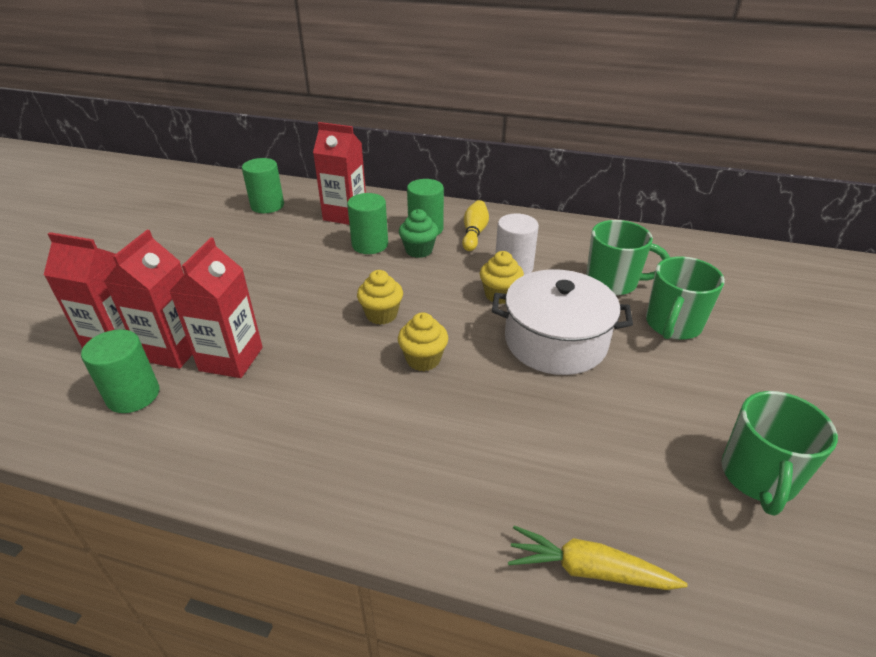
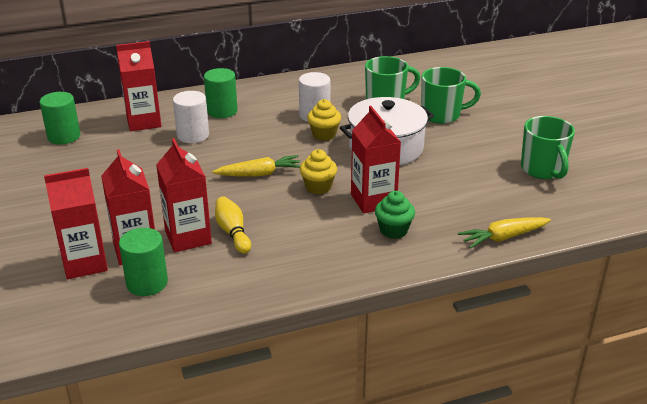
camera: 35 degrees left, 5 degrees down
(370, 245) = (193, 135): green cylinder -> white cylinder
(381, 315) = (259, 174): yellow cupcake -> yellow carrot
(419, 250) = (235, 127): green cupcake -> green cupcake (393, 230)
(466, 409) = (373, 200): none -> red carton
(474, 233) = (262, 103): yellow bowling pin -> yellow bowling pin (233, 232)
(672, 325) = (442, 115): green mug -> green mug turned 90 degrees counterclockwise

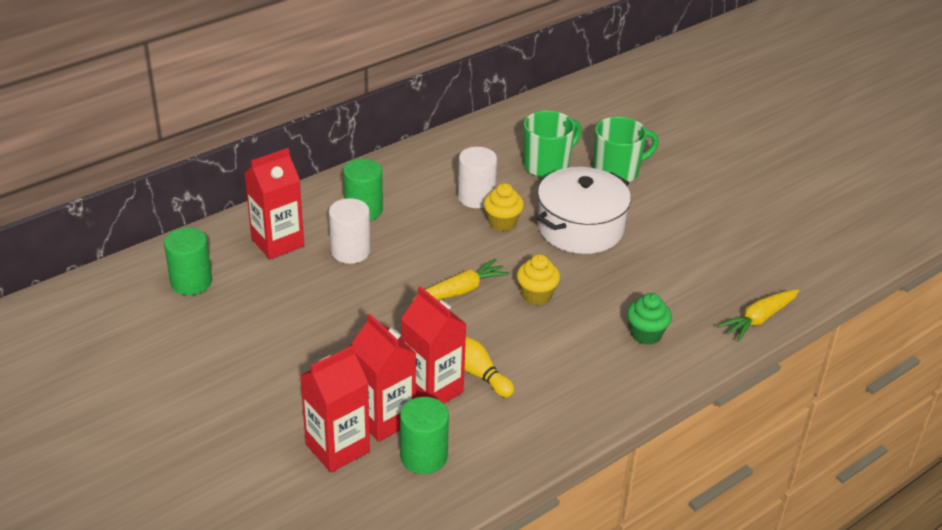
camera: 20 degrees left, 5 degrees up
(373, 200) = (604, 300): red carton -> none
(543, 170) = (757, 227): green mug -> none

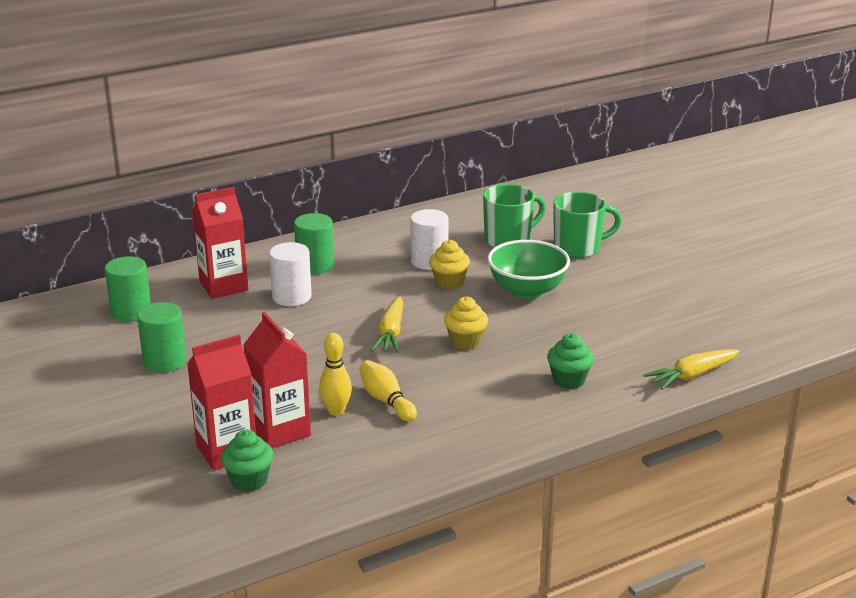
camera: 10 degrees right, 10 degrees down
(369, 482) = (249, 480): none -> green cupcake
(424, 457) = (310, 464): green cylinder -> green cylinder (164, 361)
(432, 390) = (336, 411): red carton -> yellow bowling pin
(461, 290) = (391, 333): yellow carrot -> yellow carrot turned 120 degrees clockwise
(580, 228) = (527, 291): white pot -> green bowl

